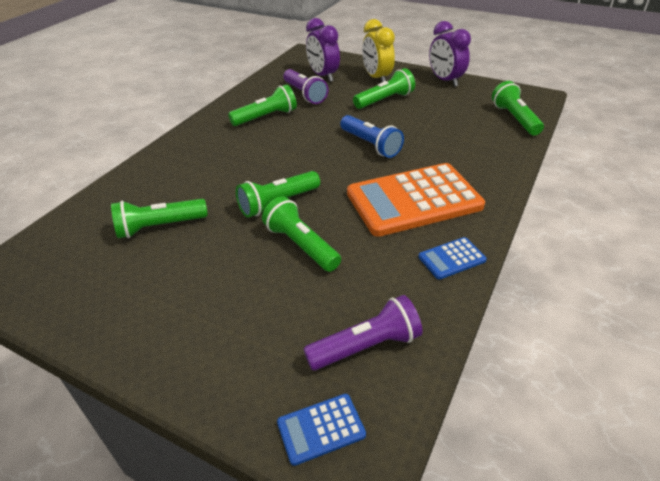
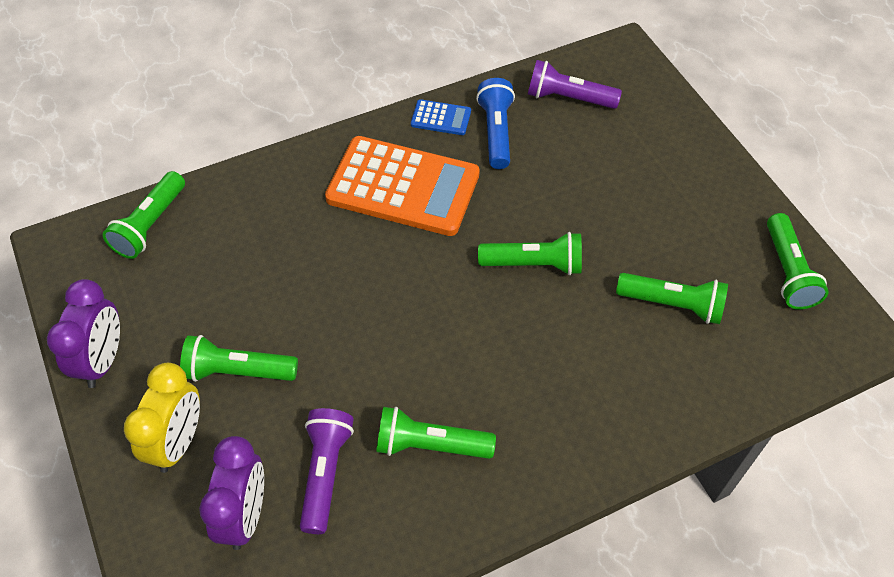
camera: 145 degrees left, 15 degrees up
(301, 245) = (549, 200): green flashlight -> green flashlight (787, 272)
(321, 429) = (633, 74): blue calculator -> none
(370, 145) = (357, 290): blue flashlight -> blue flashlight (496, 132)

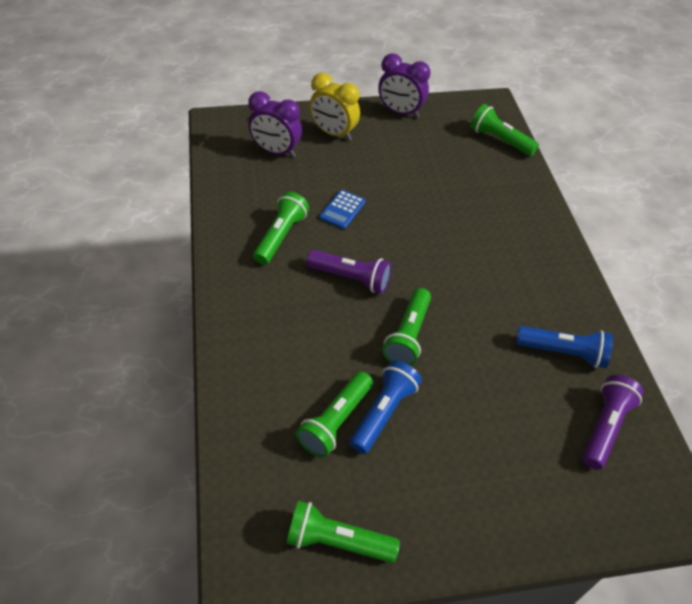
camera: 105 degrees right, 5 degrees down
(238, 371) = (372, 162): green flashlight -> none
(325, 473) = (285, 186): purple flashlight -> purple flashlight (351, 278)
(403, 187) = (509, 273): orange calculator -> none
(441, 118) = (586, 317): blue calculator -> blue calculator (342, 210)
(640, 265) = (384, 412): none -> blue flashlight

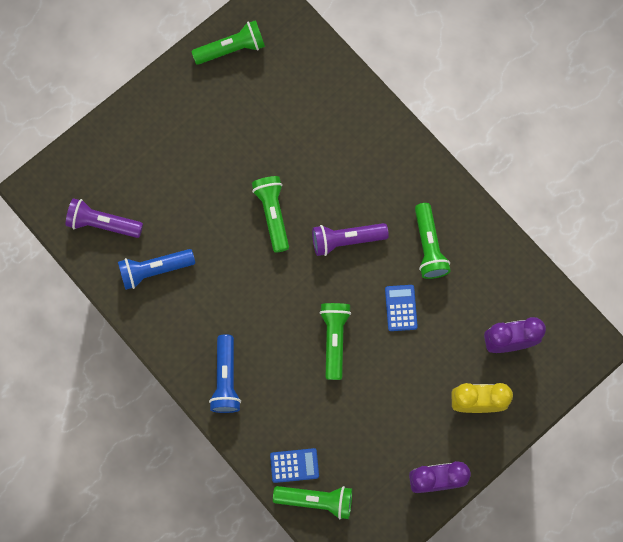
camera: 150 degrees right, 25 degrees up
(335, 421) = (280, 118): green flashlight -> green flashlight (334, 339)
(384, 412) = (253, 144): blue flashlight -> blue flashlight (226, 379)
(505, 164) = (294, 465): none -> blue calculator
(605, 427) = (103, 223): purple flashlight -> purple flashlight turned 105 degrees clockwise

